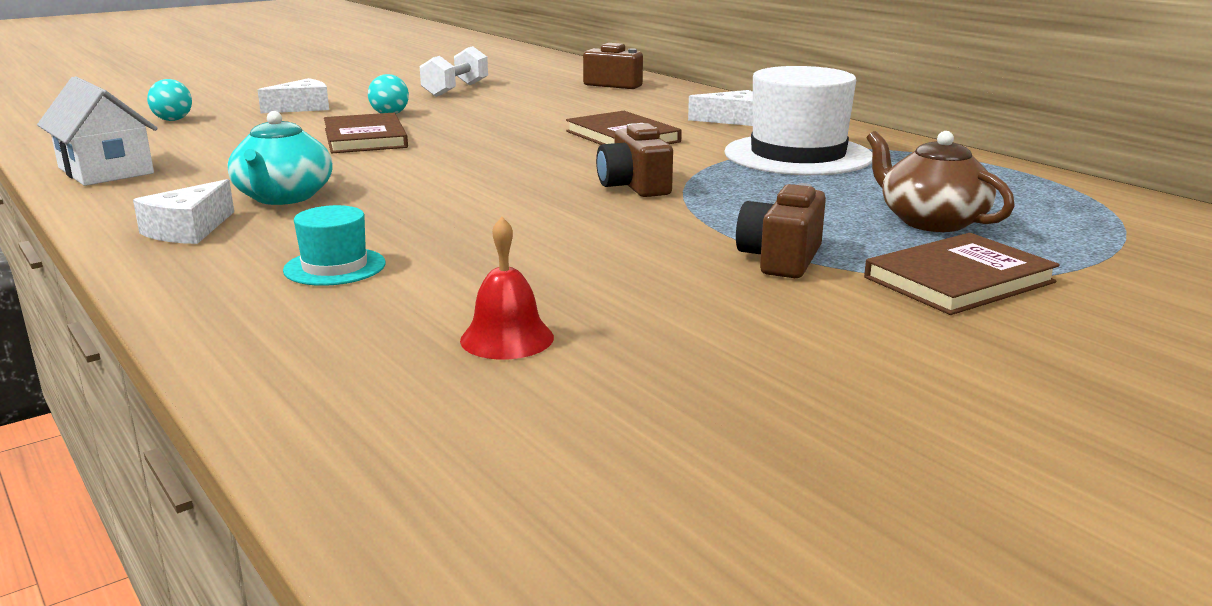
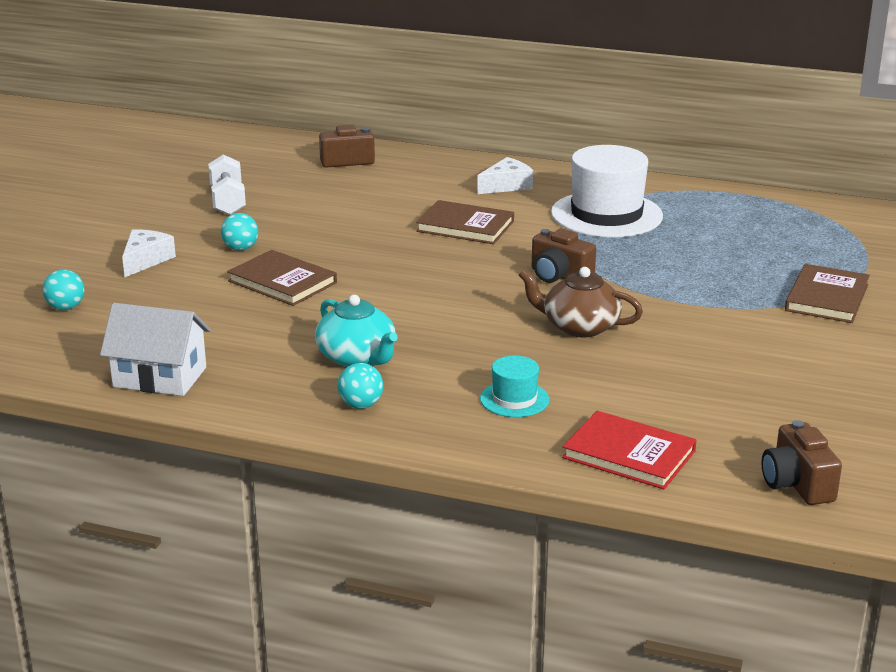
camera: 35 degrees left, 5 degrees up
(188, 230) = (361, 405): white cheese -> turquoise ball
(320, 358) = (629, 454): none -> red book
(507, 338) = (691, 410): red bell -> none
(780, 259) = (729, 311): brown camera -> brown camera (797, 484)
(931, 221) = (759, 256): brown teapot -> brown teapot (579, 327)

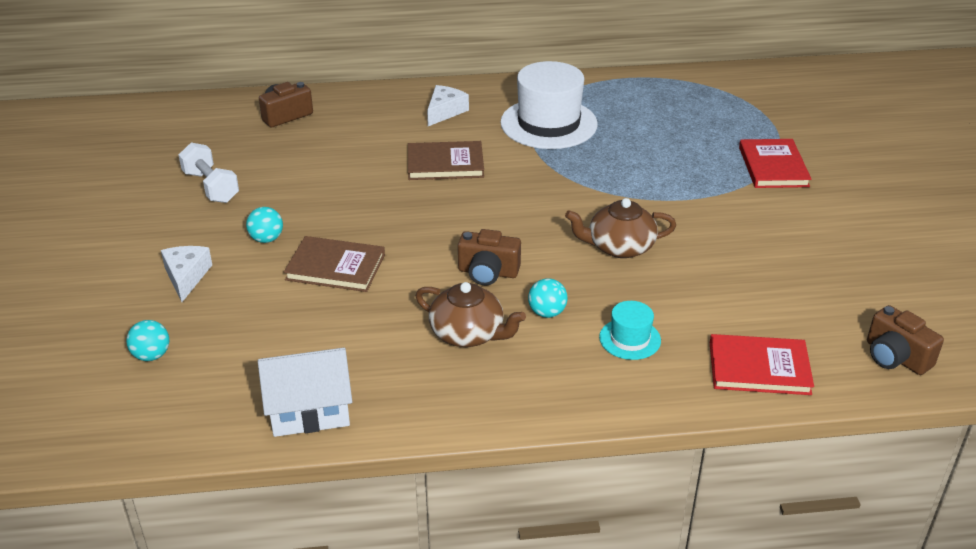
camera: 25 degrees left, 10 degrees up
(357, 358) = (468, 334): turquoise teapot -> brown teapot
(361, 405) = (512, 385): turquoise ball -> turquoise ball (547, 313)
(559, 276) = (562, 197): brown camera -> brown camera (488, 272)
(827, 297) = (773, 167): brown book -> red book

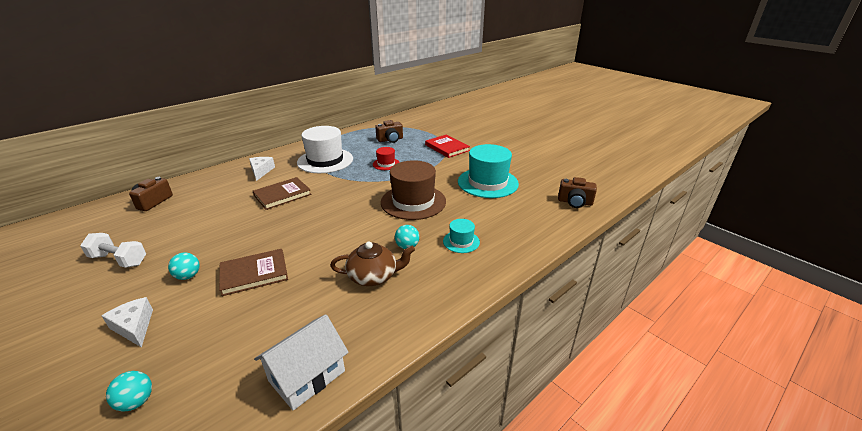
camera: 35 degrees left, 5 degrees down
(488, 272) = (355, 239): brown camera -> brown camera (390, 140)
(619, 247) = (413, 202): brown teapot -> brown hat
(638, 163) = (386, 164): none -> red hat
(759, 368) = (530, 229): red book -> none
(776, 260) = (487, 182): none -> turquoise hat

